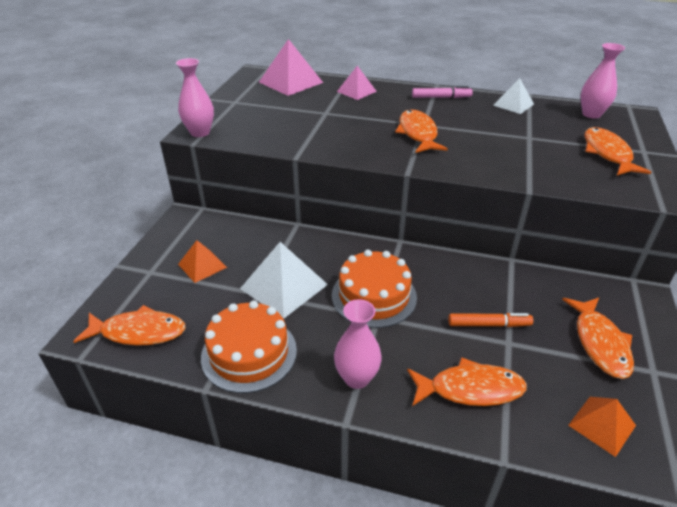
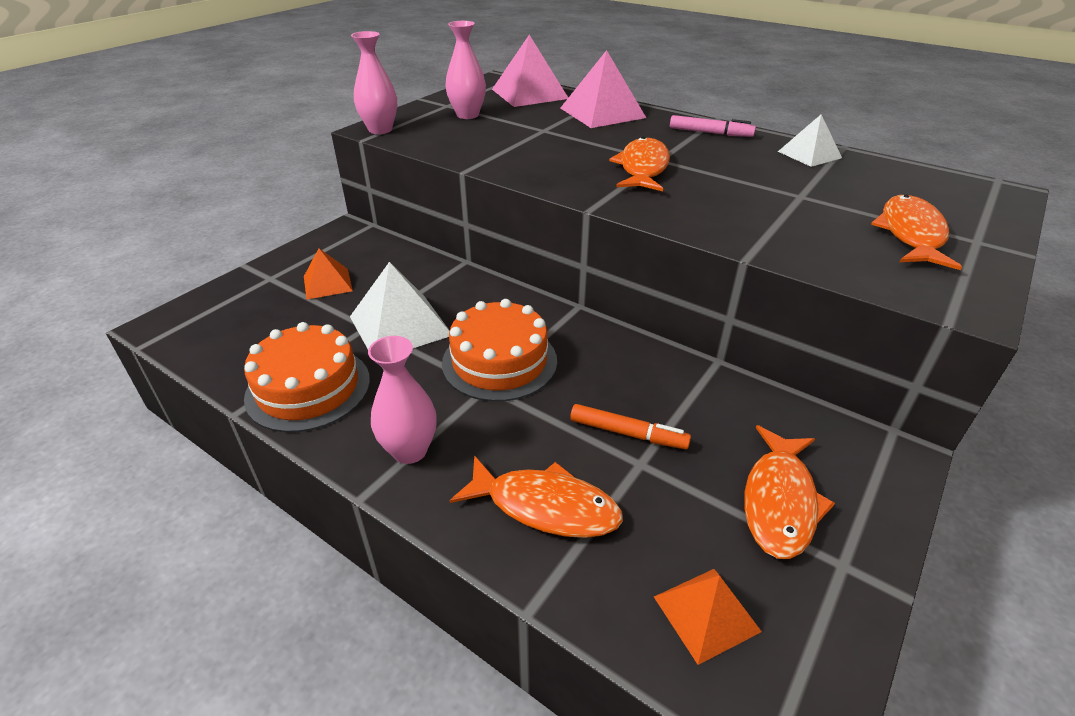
camera: 20 degrees right, 0 degrees up
(139, 332) = (212, 336): orange fish -> none
(356, 91) = (602, 113): pink pyramid -> pink pyramid, size x1.67
(591, 114) = (924, 182): pink vase -> pink vase (467, 115)

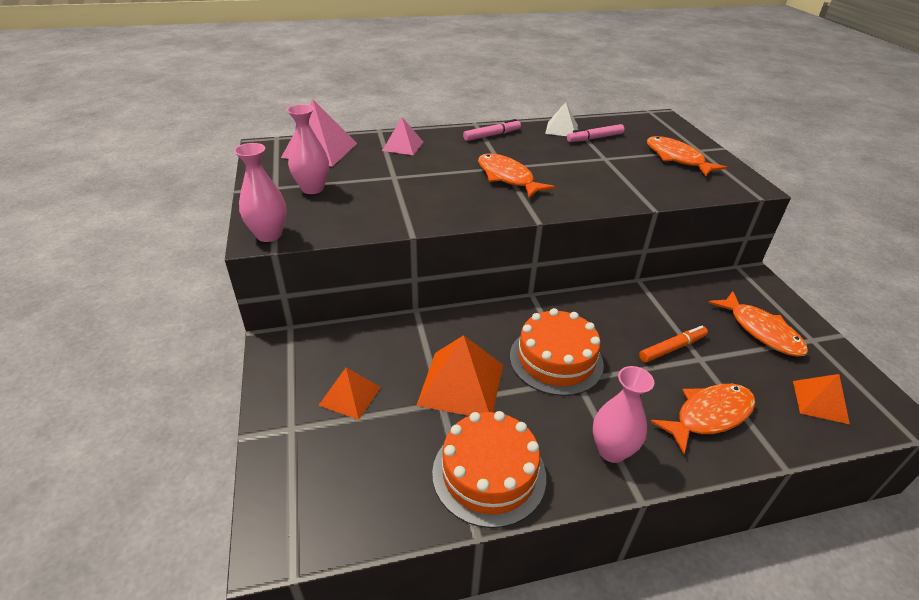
camera: 50 degrees left, 0 degrees up
(400, 325) = (461, 384): white pyramid -> orange pyramid
(602, 113) = (403, 146): pink pyramid -> pink pyramid, size x0.60
(834, 175) = (594, 138): none -> pink marker

